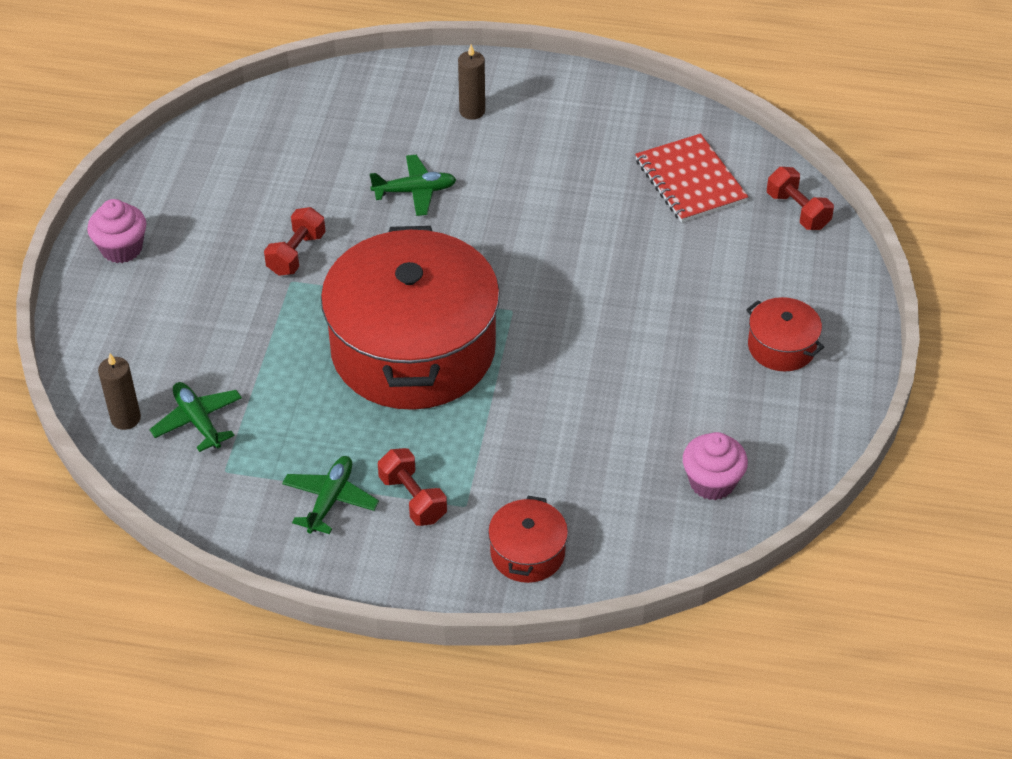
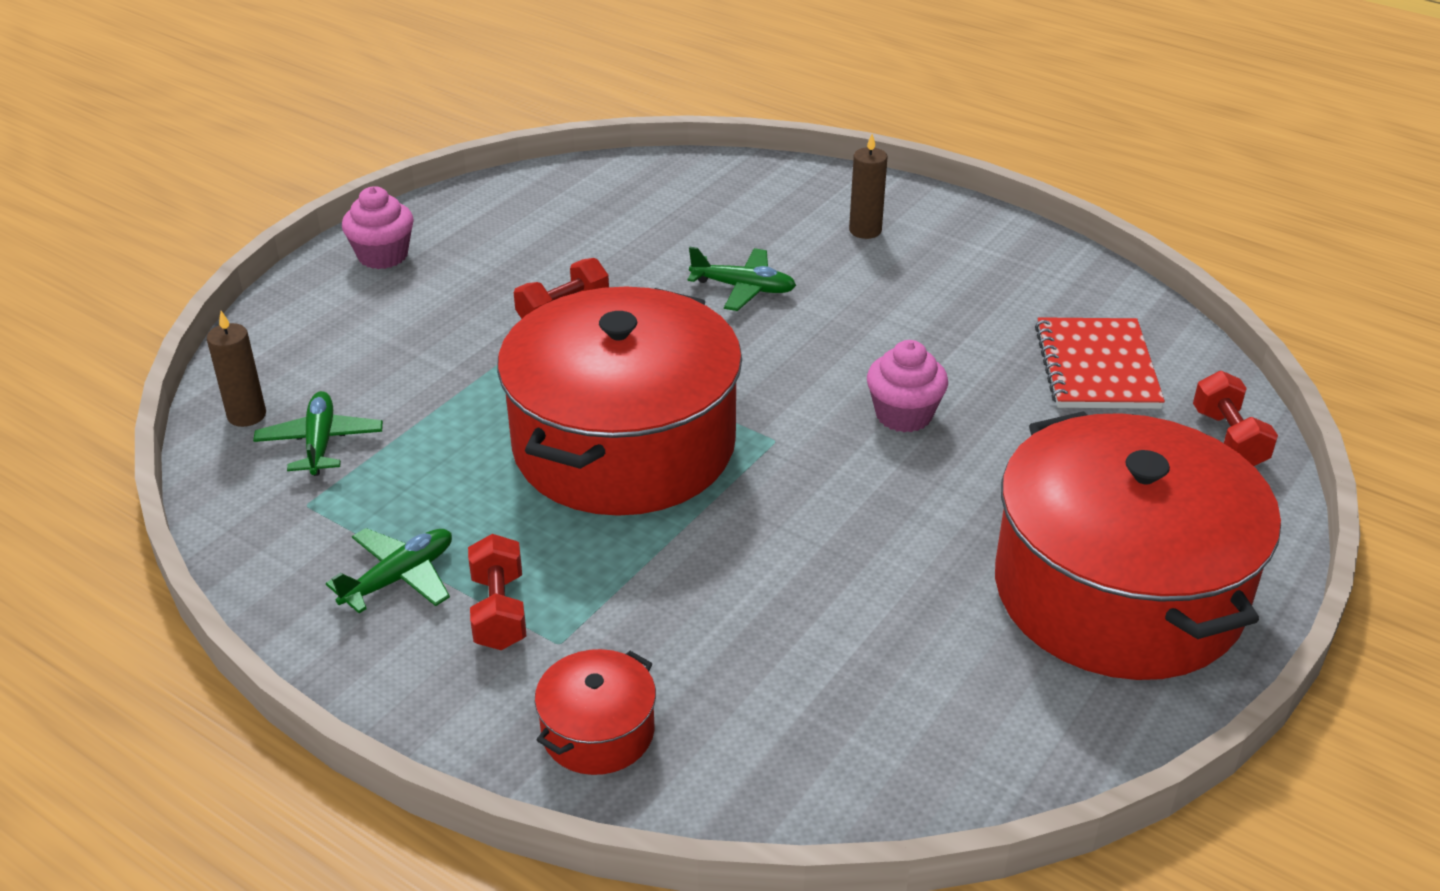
camera: 25 degrees right, 10 degrees down
(712, 482) = (915, 732): pink cupcake -> pink cupcake (904, 415)
(781, 346) = (1118, 591): red pot -> red pot, size x2.41

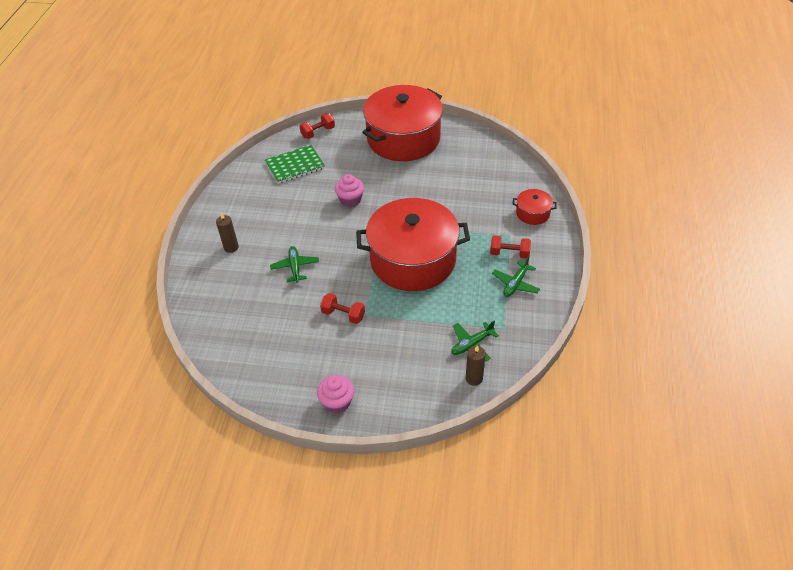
camera: 115 degrees left, 10 degrees up
(399, 578) = (515, 284): green plane -> green plane turned 75 degrees counterclockwise
(499, 611) = (509, 253): red dumbbell -> red dumbbell turned 45 degrees clockwise
(1097, 367) = (295, 165): red notebook -> green notebook

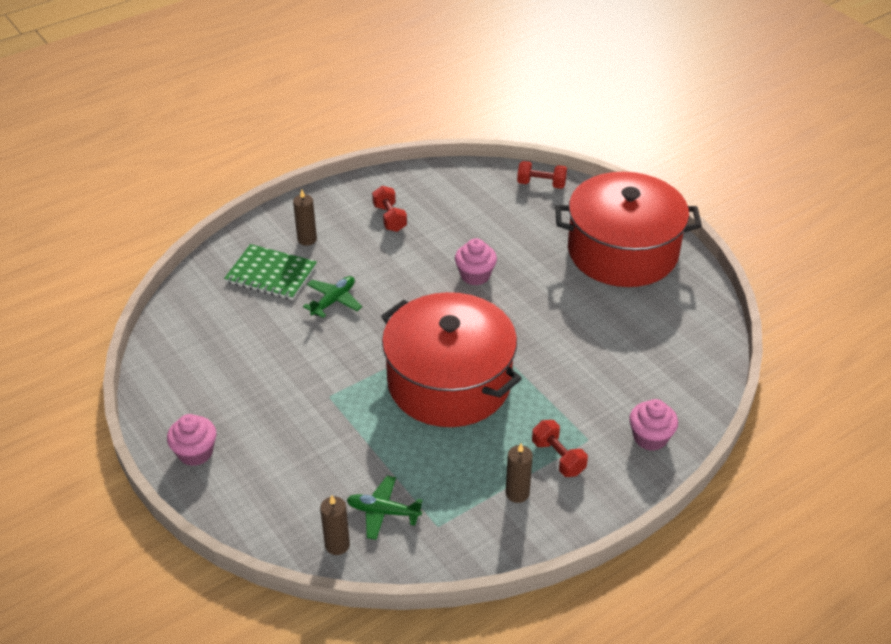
camera: 45 degrees right, 5 degrees down
(295, 165) = (471, 202): green notebook -> green notebook (271, 274)
(343, 315) = (311, 379): red dumbbell -> red dumbbell (389, 218)
(515, 284) = (517, 493): green plane -> brown candle
(532, 213) = (650, 438): red pot -> pink cupcake

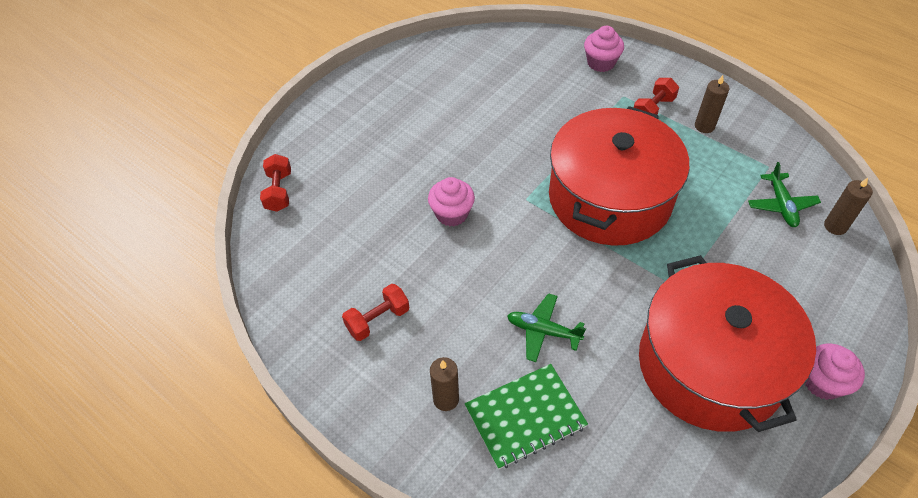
camera: 105 degrees left, 10 degrees up
(271, 274) = (525, 416): green notebook -> green notebook turned 60 degrees clockwise
(622, 251) = (376, 111): red pot -> red pot (710, 365)

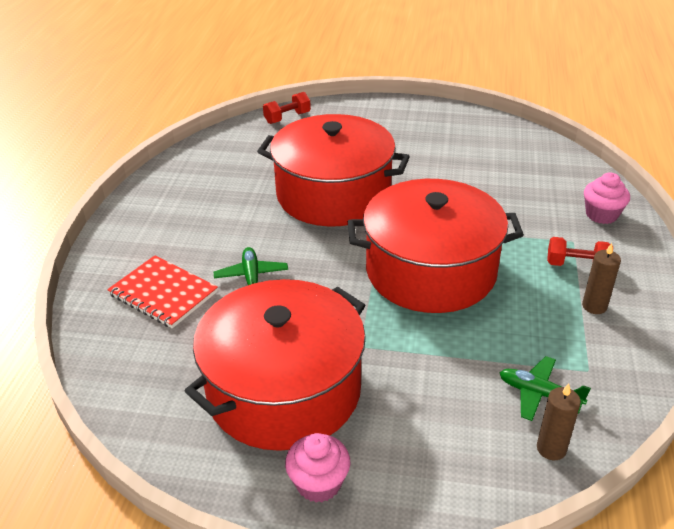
camera: 60 degrees right, 15 degrees down
(378, 320) = (206, 196): red dumbbell -> none
(446, 399) = (157, 250): brown candle -> none
(452, 214) = (333, 194): pink cupcake -> red pot
(525, 416) = (163, 293): green notebook -> red notebook
(781, 205) = (539, 394): green plane -> green plane turned 60 degrees clockwise

